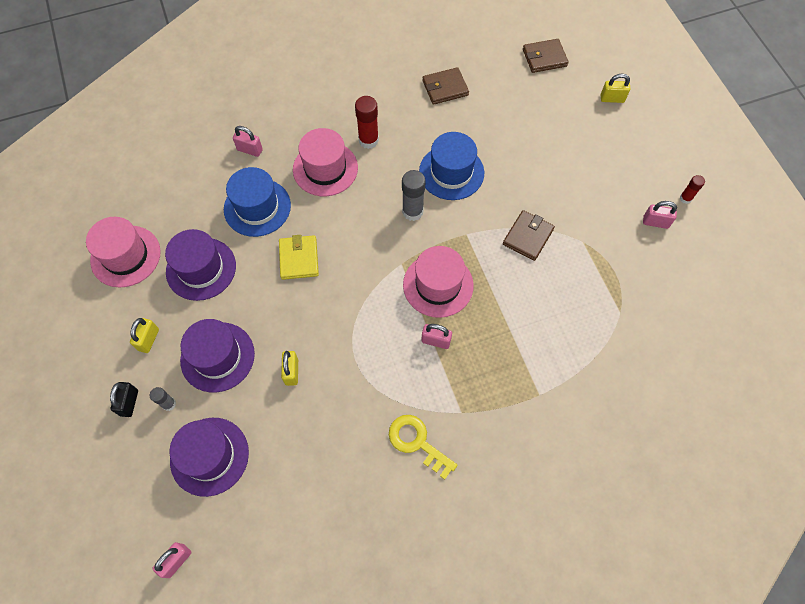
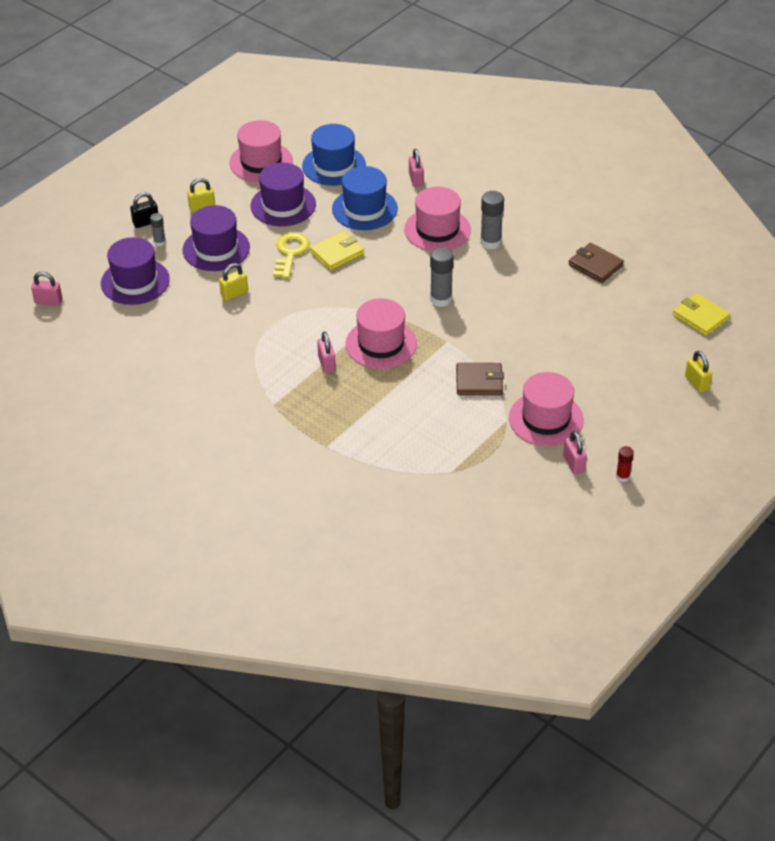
camera: 60 degrees right, 20 degrees down
(368, 140) = (490, 242): red glue stick -> grey glue stick
(417, 442) = (228, 389): yellow key -> yellow key (290, 253)
(451, 172) = (504, 306): blue hat -> blue hat (334, 165)
(544, 58) = (700, 317): brown wallet -> yellow wallet
(596, 214) = (546, 419): none -> pink hat

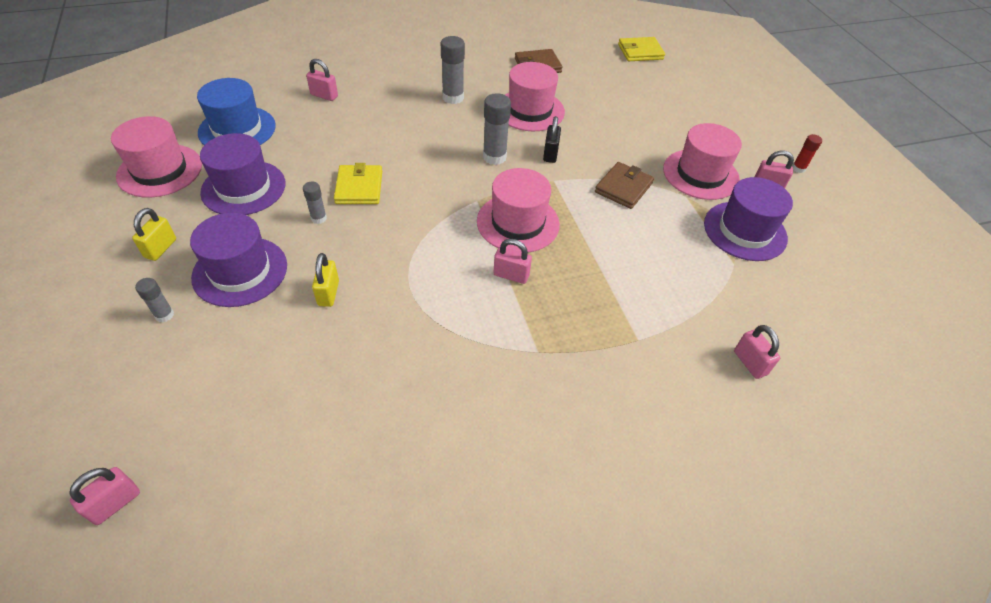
camera: 60 degrees left, 5 degrees up
(135, 281) = (200, 376): purple hat -> purple hat (745, 231)
(146, 222) = (114, 310): black padlock -> black padlock (550, 154)
(290, 253) = (319, 218): yellow key -> grey glue stick
(356, 508) = (750, 363): none -> pink padlock
(364, 209) = (321, 141): blue hat -> none
(437, 230) = (403, 116): pink hat -> pink hat (530, 110)
(697, 383) = (711, 86): yellow padlock -> none

